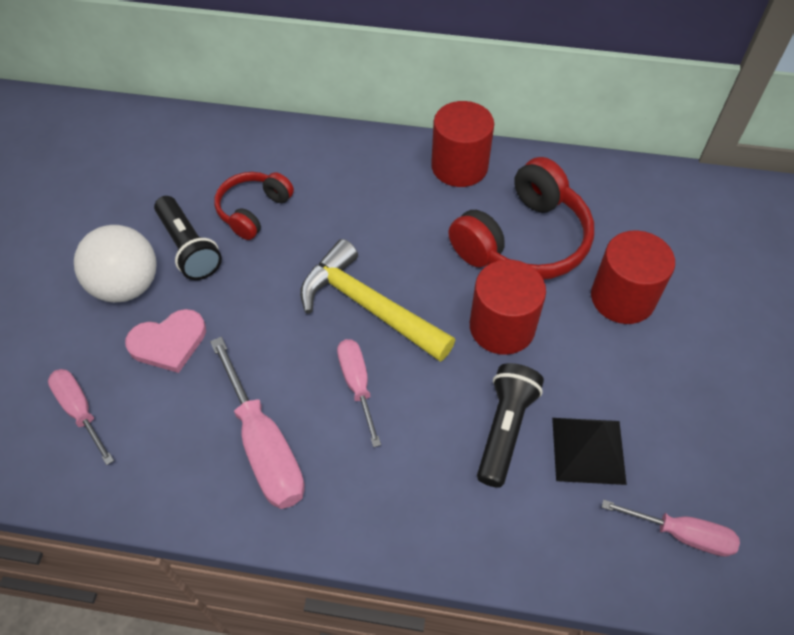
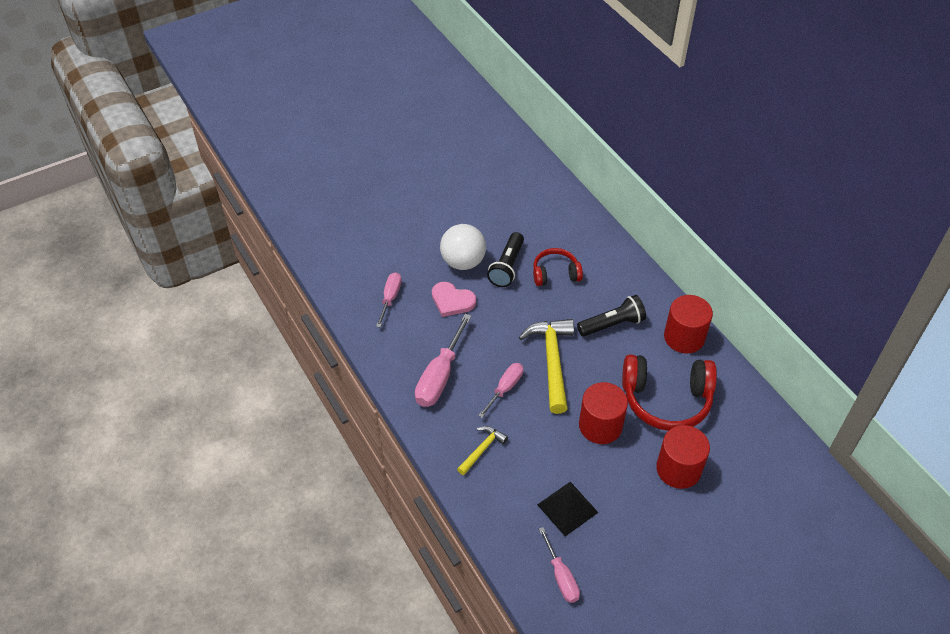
camera: 50 degrees right, 5 degrees down
(422, 483) = (482, 449): none -> yellow hammer
(505, 429) = (543, 465): black flashlight -> black flashlight (612, 324)

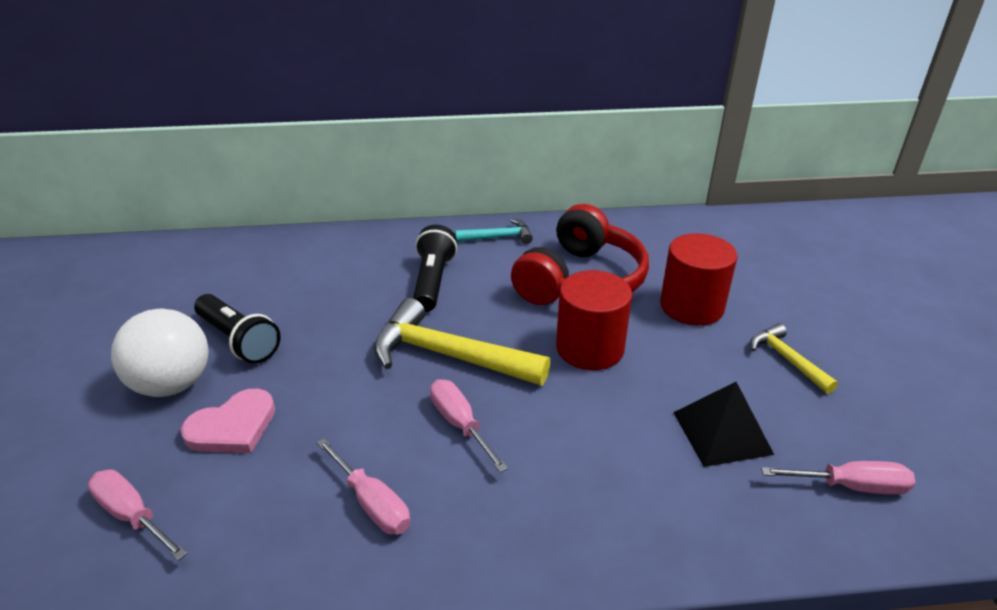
camera: 65 degrees left, 15 degrees down
(440, 376) = (371, 502): pink screwdriver -> pink screwdriver, size x0.62
(482, 449) = (564, 500): yellow hammer -> yellow hammer (787, 359)
(555, 274) = (303, 299): red headphones -> none
(684, 337) = (498, 237): red cylinder -> turquoise hammer

